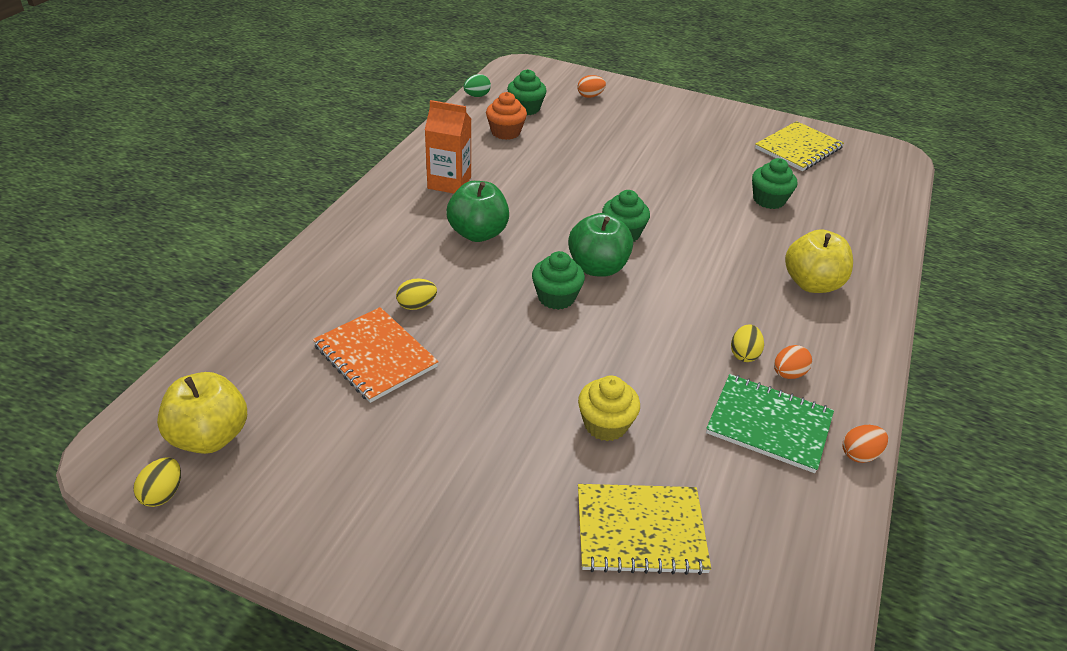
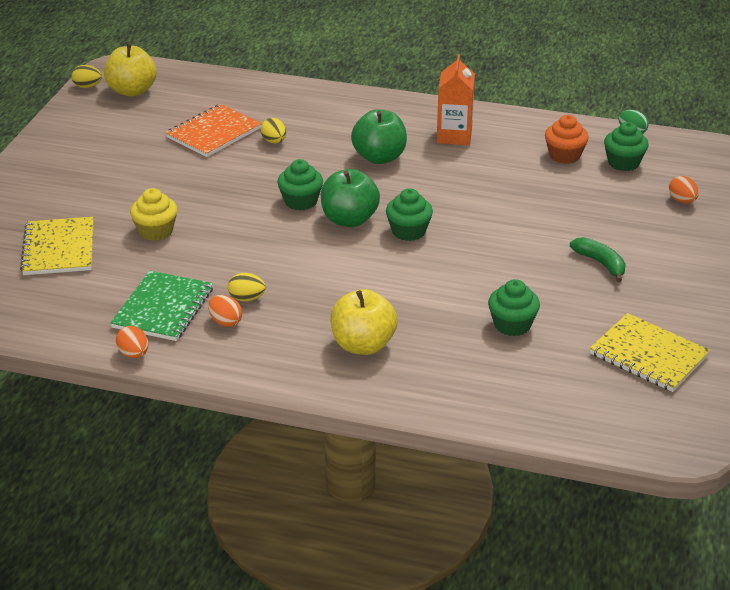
camera: 85 degrees right, 5 degrees down
(678, 146) = (600, 263): none -> green banana

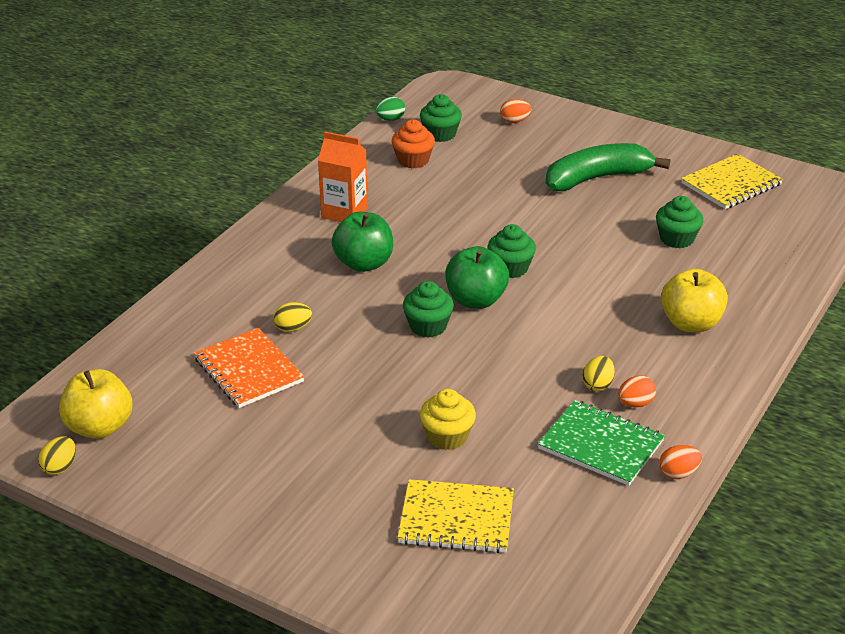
camera: 75 degrees left, 0 degrees up
(600, 263) = (597, 178): green banana -> green banana, size x1.88

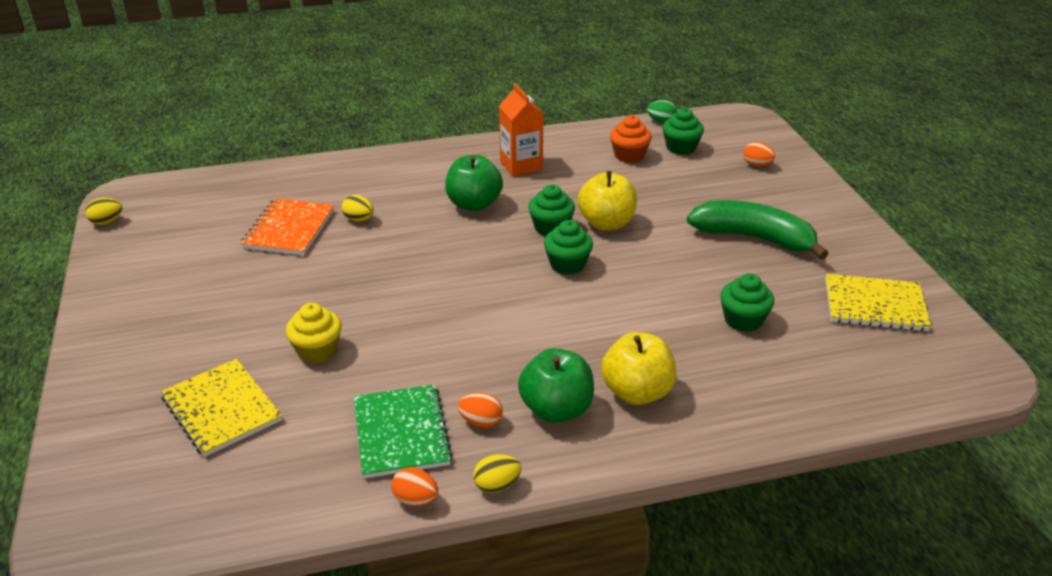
camera: 45 degrees right, 0 degrees up
(100, 427) = (162, 212): yellow apple -> yellow apple (606, 223)
(428, 326) = (439, 269): green cupcake -> green cupcake (551, 227)
(476, 300) = (503, 271): green apple -> green apple (556, 409)
(598, 385) = (479, 388): yellow egg -> yellow egg (497, 485)

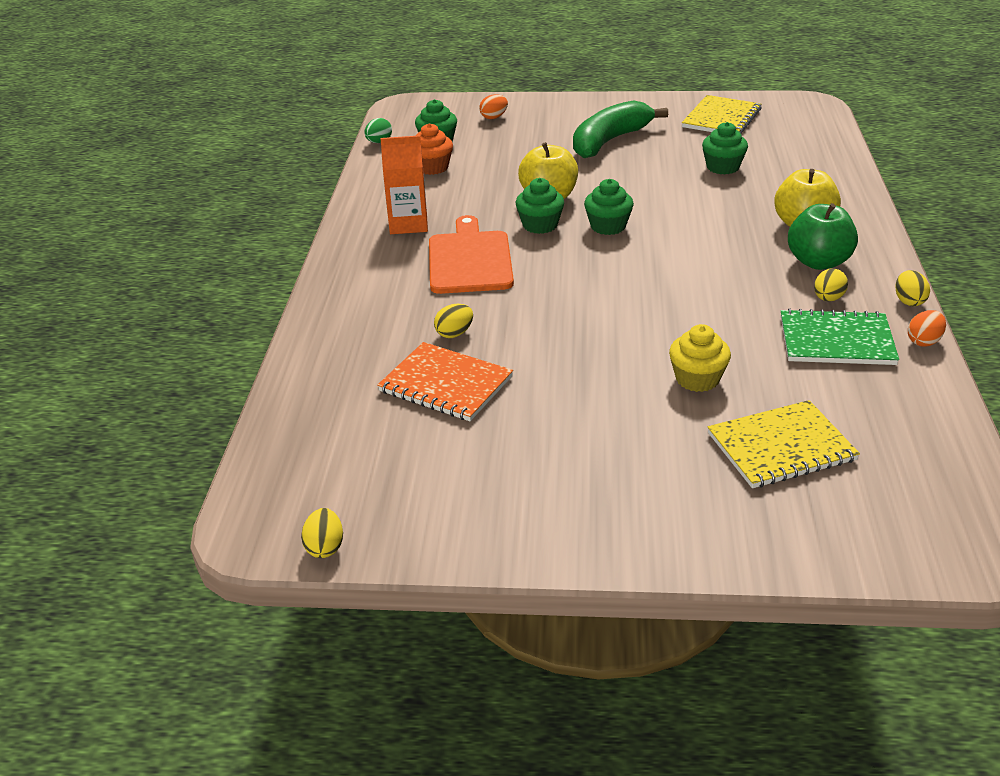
camera: 70 degrees left, 0 degrees up
(474, 204) = (469, 260): green apple -> orange cutting board
(481, 422) = (828, 299): orange egg -> yellow egg

